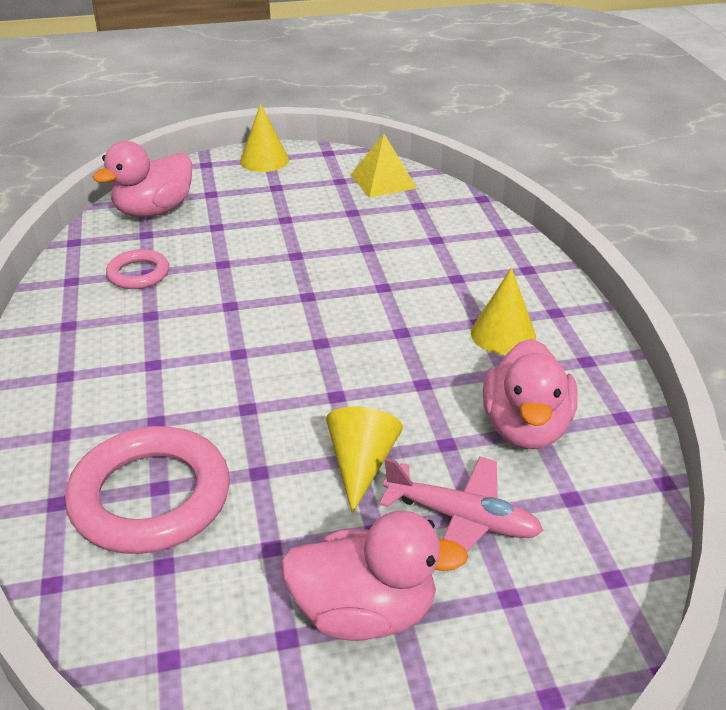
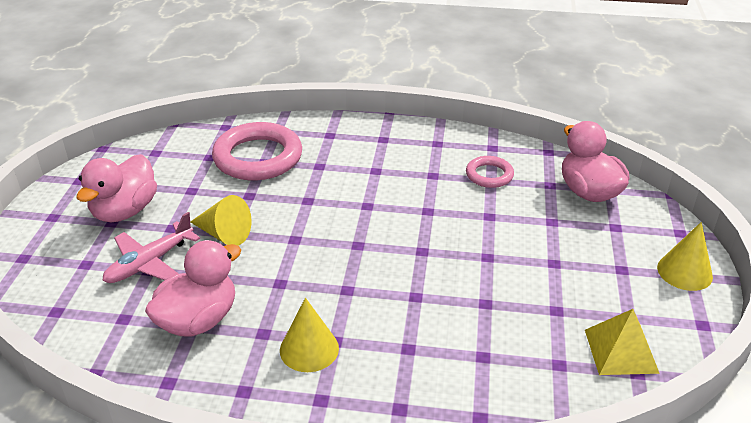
camera: 110 degrees right, 0 degrees up
(525, 427) = (198, 320): pink duck -> pink duck turned 105 degrees clockwise

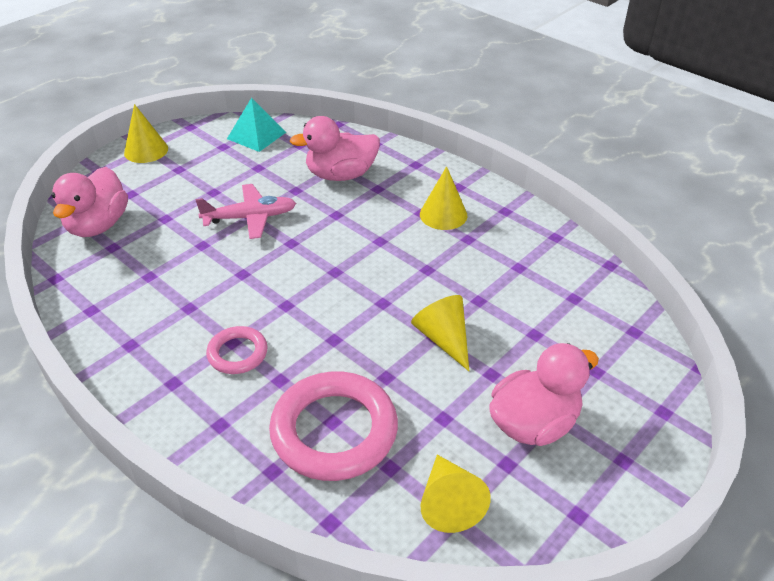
camera: 145 degrees left, 5 degrees up
(149, 263) = (531, 341): pink plane -> pink plane (250, 218)
(162, 156) = (449, 502): none -> yellow cone
(198, 320) = (512, 268): pink duck -> pink duck (341, 175)
(489, 175) = (143, 280): pink ring -> pink ring (237, 353)
(621, 351) = (256, 135): yellow pyramid -> turquoise pyramid

